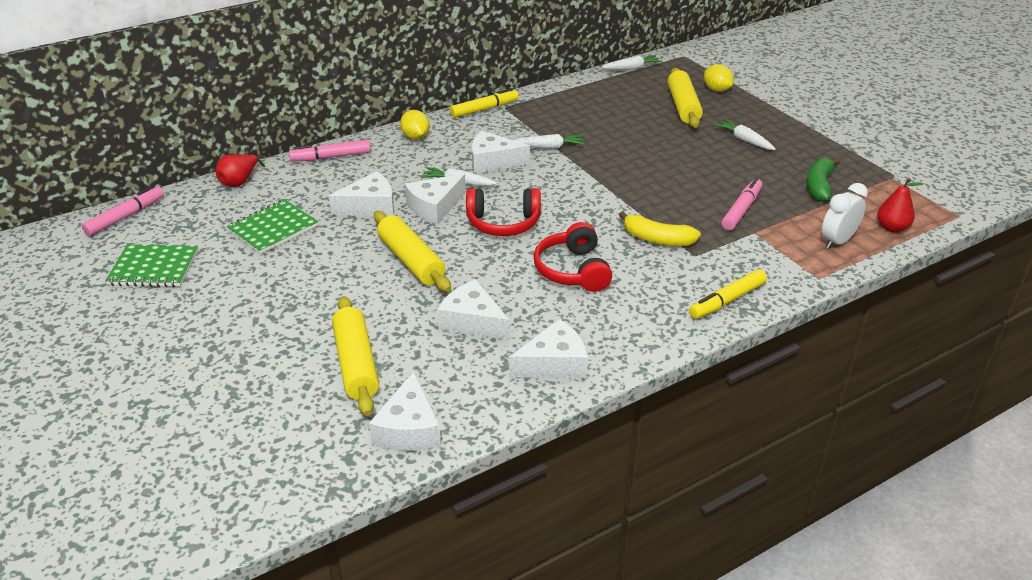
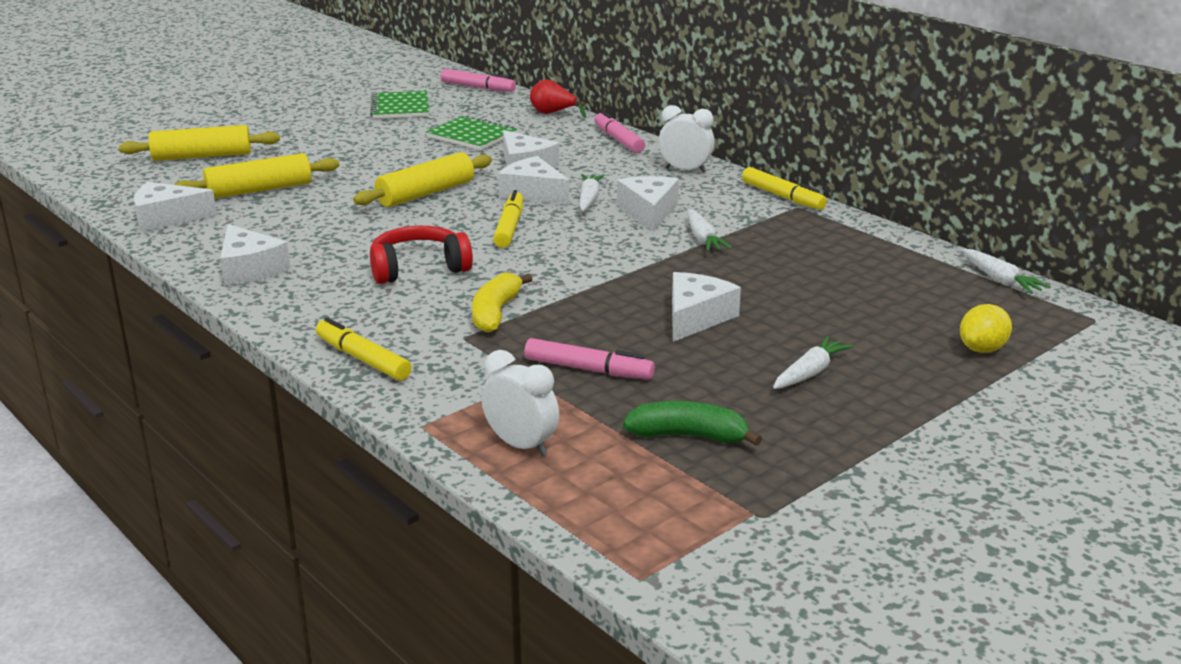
camera: 80 degrees right, 10 degrees down
(415, 137) = (685, 170): yellow lemon -> white clock
(472, 321) = (322, 228): white cheese -> white cheese (696, 317)
(503, 223) = (509, 227): red headphones -> yellow marker
(683, 106) = (895, 322): yellow rolling pin -> yellow rolling pin (202, 156)
(892, 228) = (576, 499): red pear -> none

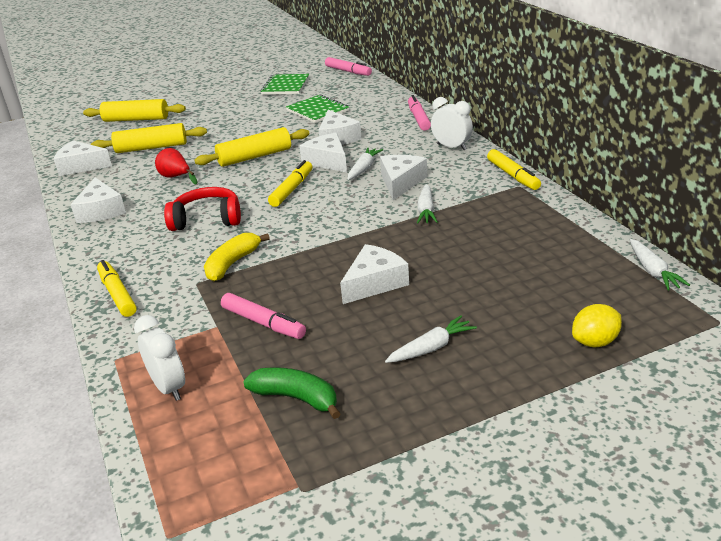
camera: 20 degrees right, 5 degrees up
(553, 113) = (386, 94): red pear -> red pear (176, 177)

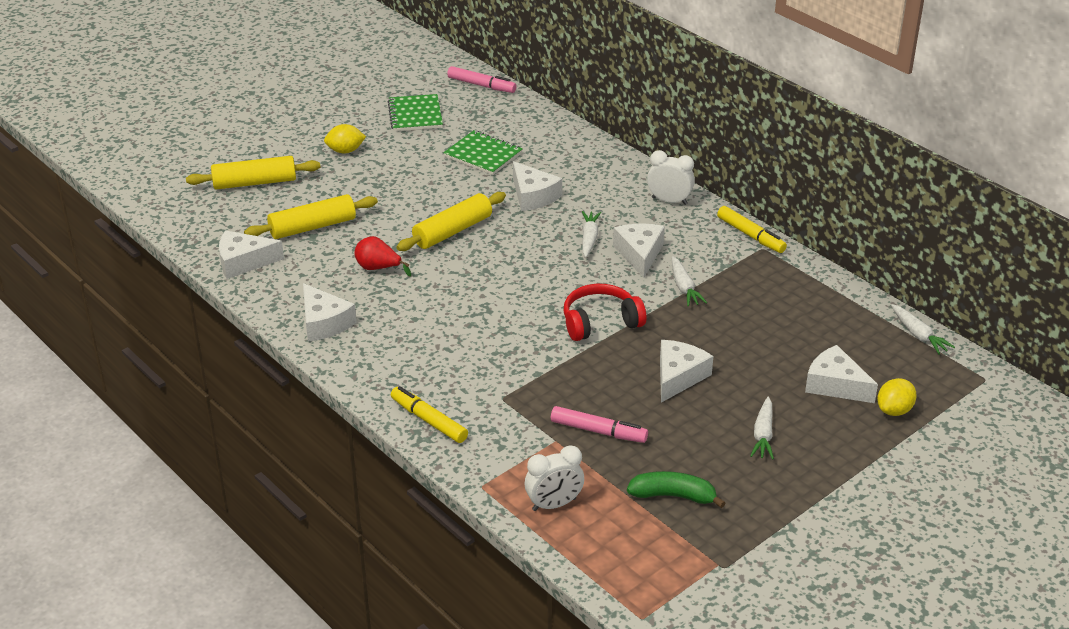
camera: 20 degrees left, 5 degrees up
(169, 388) = (554, 504): white clock -> white clock turned 120 degrees clockwise
(207, 220) = (458, 322): red headphones -> red headphones (600, 322)
(217, 104) = (345, 151): none -> yellow lemon
(232, 263) = (524, 372): yellow banana -> none
(291, 189) = (526, 274): yellow marker -> none
(328, 161) = (542, 231): white cheese -> white cheese (835, 385)
(418, 118) = (611, 160): pink marker -> none
(431, 348) = (763, 434): white carrot -> white carrot turned 150 degrees clockwise

